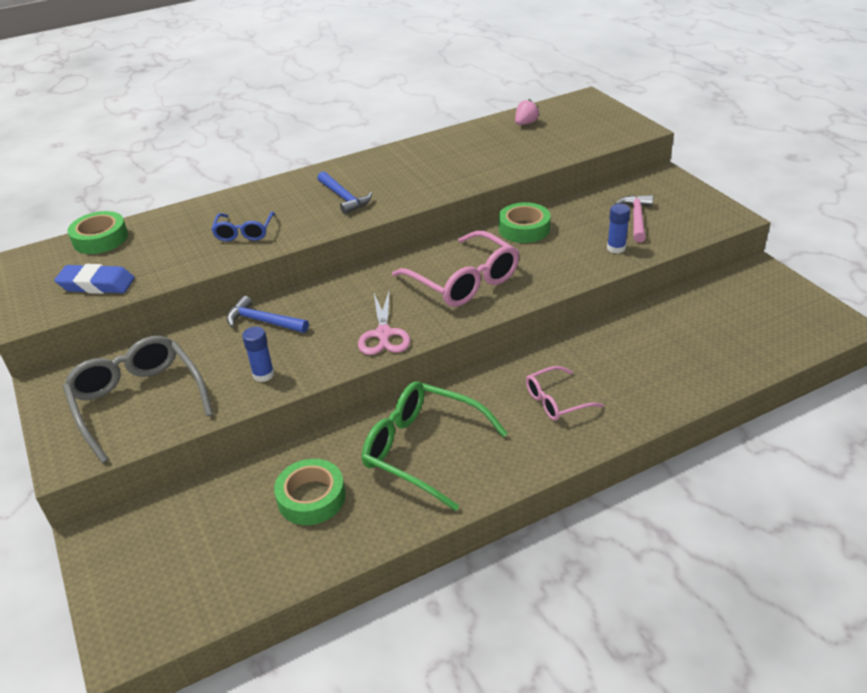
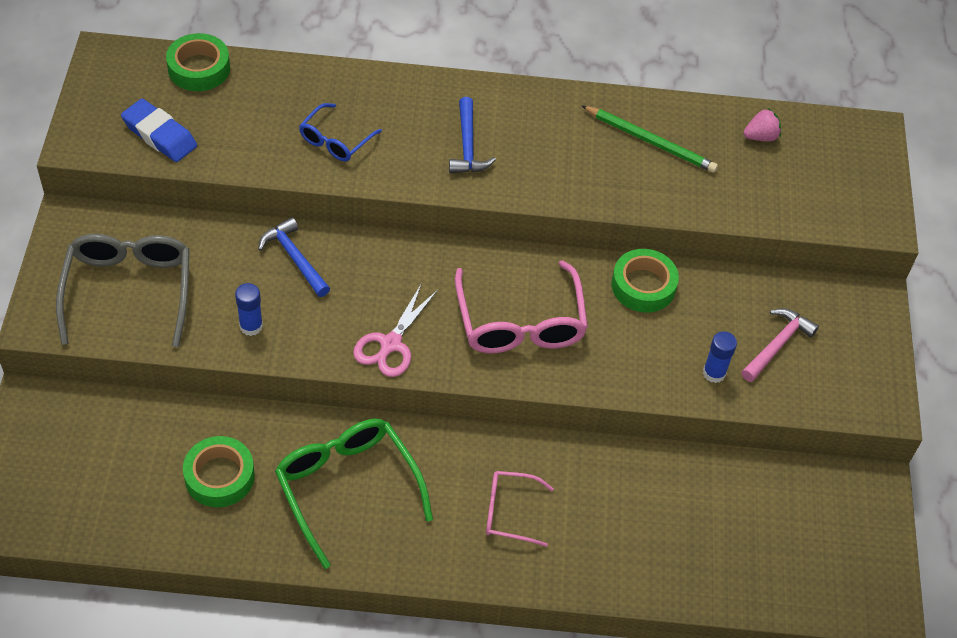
camera: 25 degrees right, 15 degrees up
(462, 150) = (650, 141): none -> green pencil

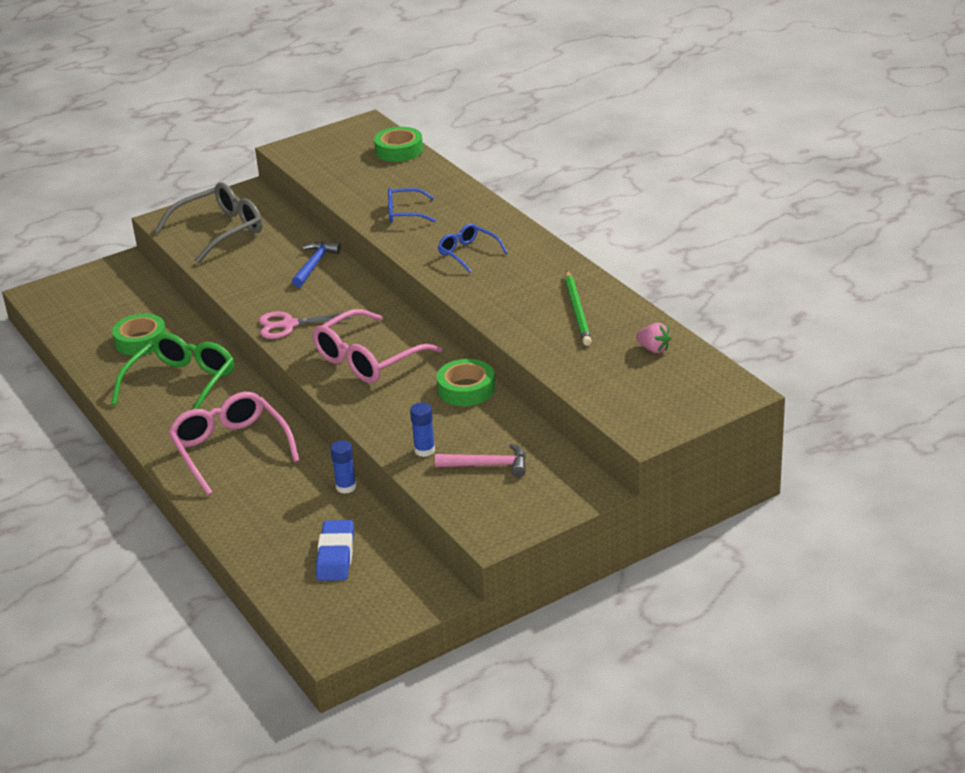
camera: 60 degrees right, 20 degrees down
(159, 135) = (328, 165): blue eraser -> blue eraser (335, 555)
(251, 326) = (243, 277): blue glue stick -> blue glue stick (346, 487)
(467, 146) = (468, 253): blue hammer -> blue glasses
(509, 512) = (230, 449): pink glasses -> pink glasses, size x1.78

